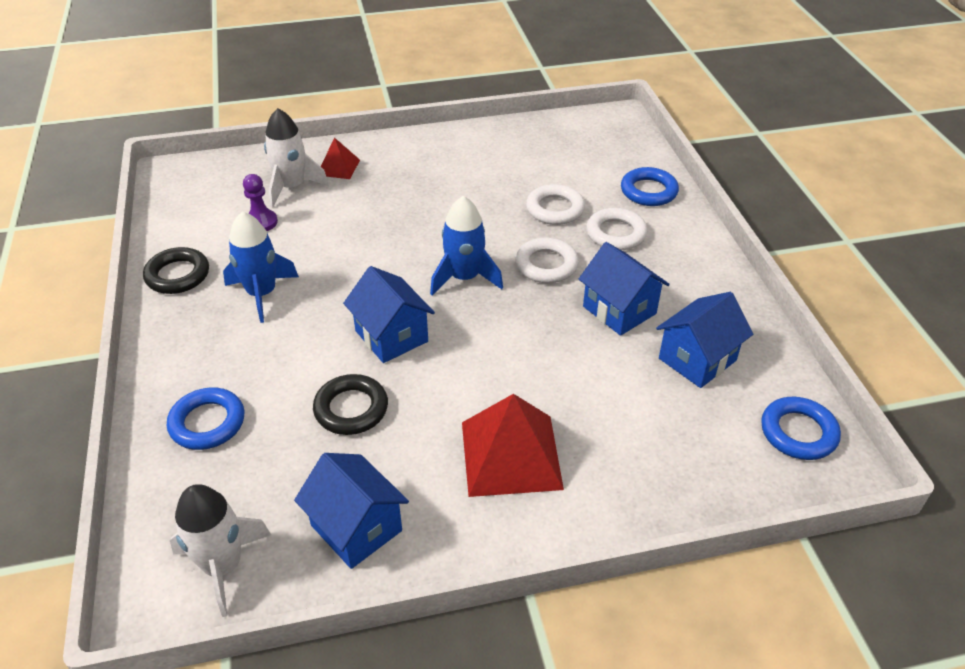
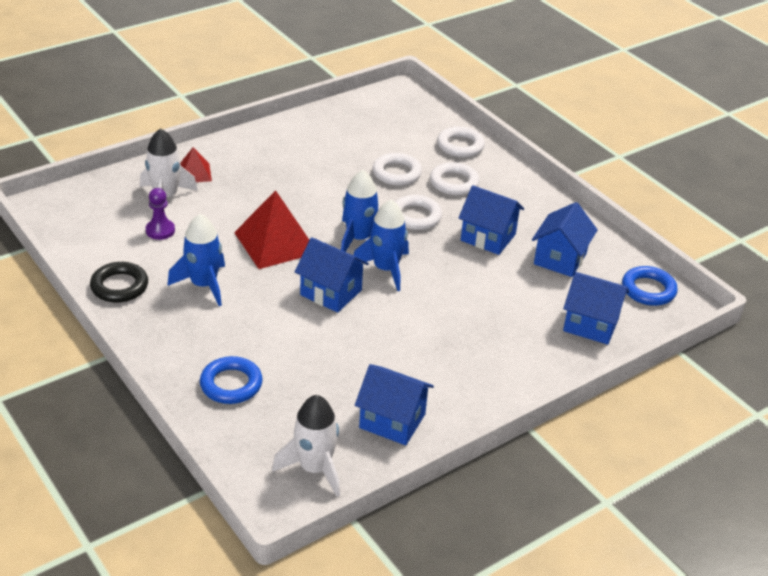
camera: 25 degrees left, 5 degrees down
(351, 409) = (335, 348): black ring -> none
(472, 322) = (386, 269): none -> blue rocket
(510, 455) = (469, 349): red pyramid -> red pyramid (275, 242)
(648, 191) = (460, 146): blue ring -> white ring
(691, 462) = (591, 324): none -> blue house

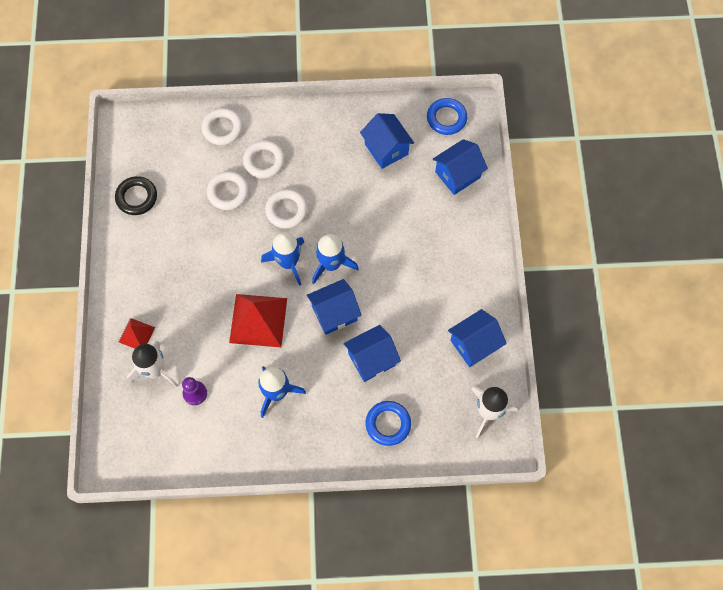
camera: 55 degrees left, 30 degrees up
(119, 286) = (244, 451): black ring -> black ring (137, 197)
(488, 237) = (337, 178): blue house -> blue house (371, 359)

